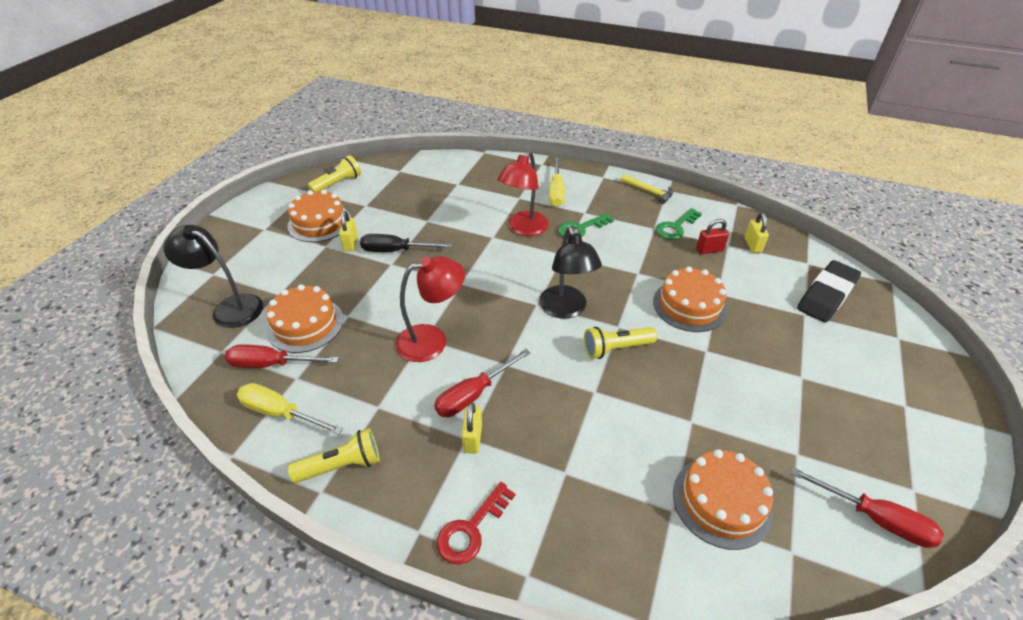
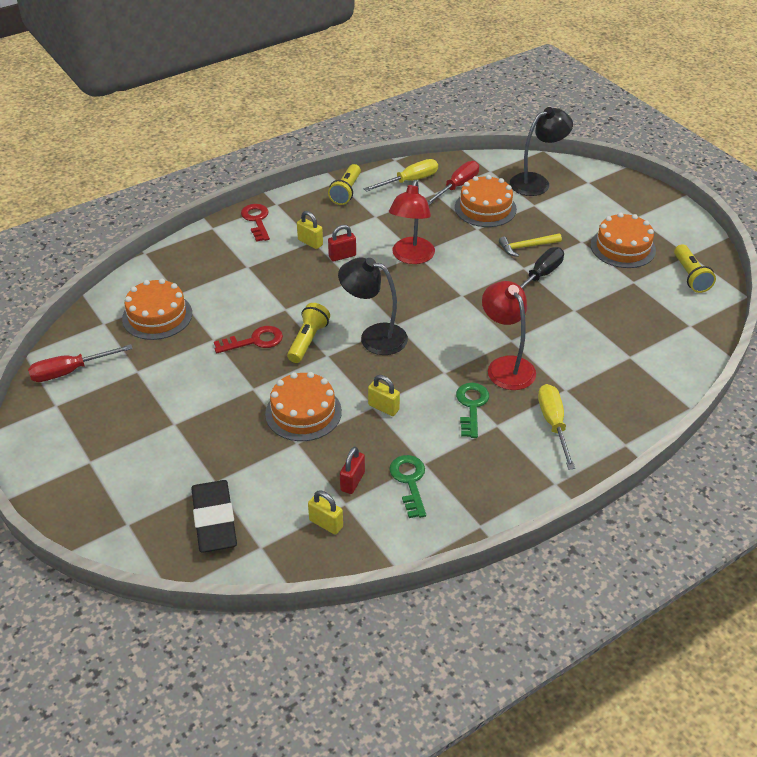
camera: 125 degrees right, 0 degrees up
(351, 243) = (573, 255): yellow padlock -> yellow padlock (383, 407)
(474, 394) = (342, 256): red screwdriver -> red padlock
(556, 192) = (553, 424): yellow screwdriver -> yellow screwdriver turned 45 degrees clockwise
(649, 192) = (491, 505): yellow hammer -> yellow hammer (526, 247)
(658, 387) = (254, 341): none -> red key

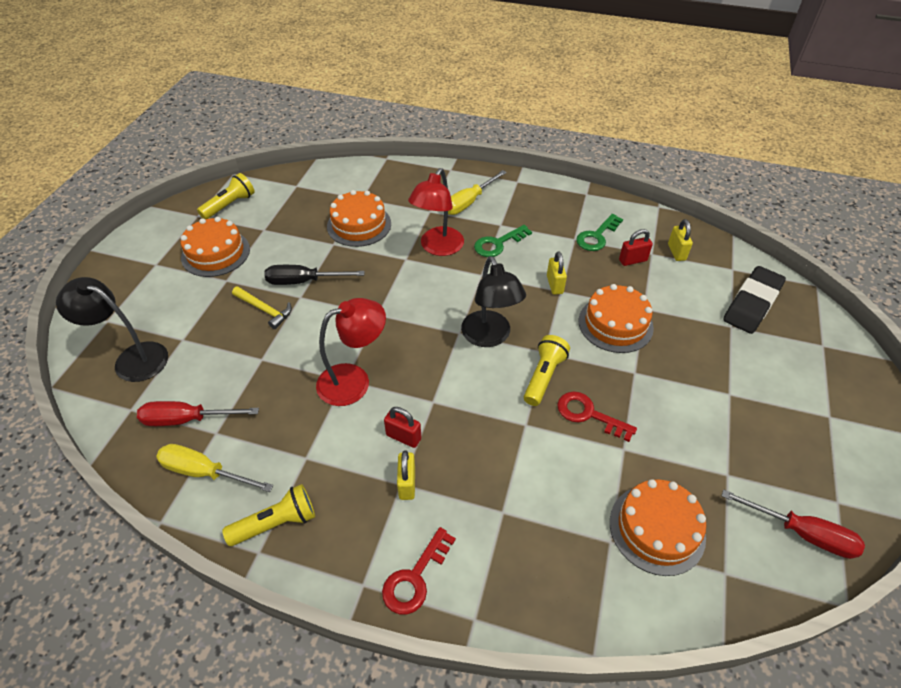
camera: 130 degrees left, 5 degrees up
(308, 340) = (544, 376): yellow flashlight -> yellow flashlight turned 135 degrees clockwise
(485, 208) = (217, 372): orange cake -> orange cake (359, 225)

